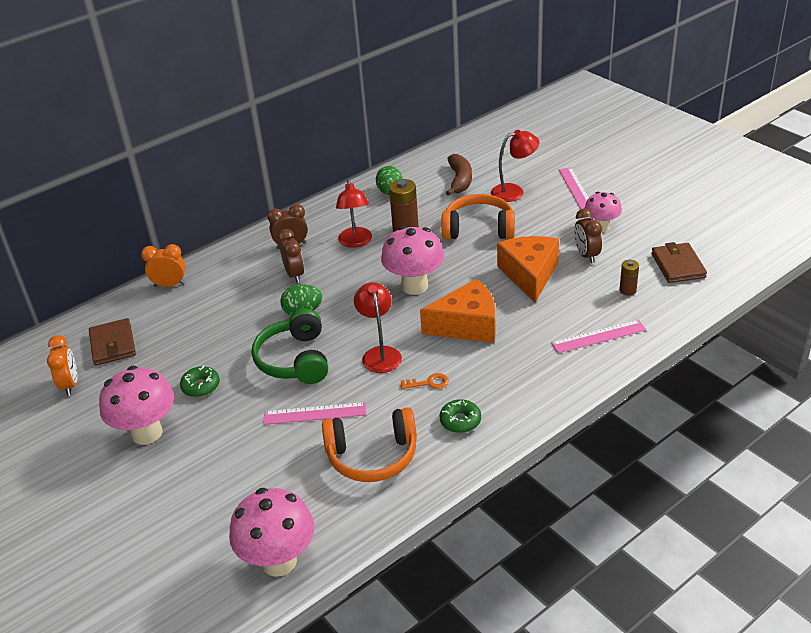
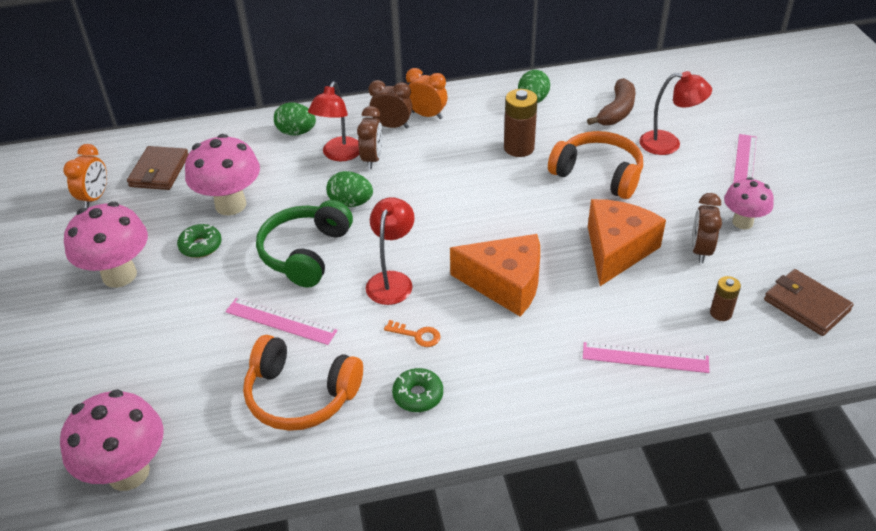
camera: 25 degrees right, 5 degrees up
(170, 285) = (252, 128): orange clock -> orange clock (427, 115)
(212, 276) = (296, 132): none -> green egg
(356, 242) = (458, 145): red lamp -> red lamp (339, 155)
(414, 286) = (482, 216): pink mushroom -> pink mushroom (230, 205)
(678, 266) = (806, 305): brown wallet -> brown wallet turned 60 degrees counterclockwise

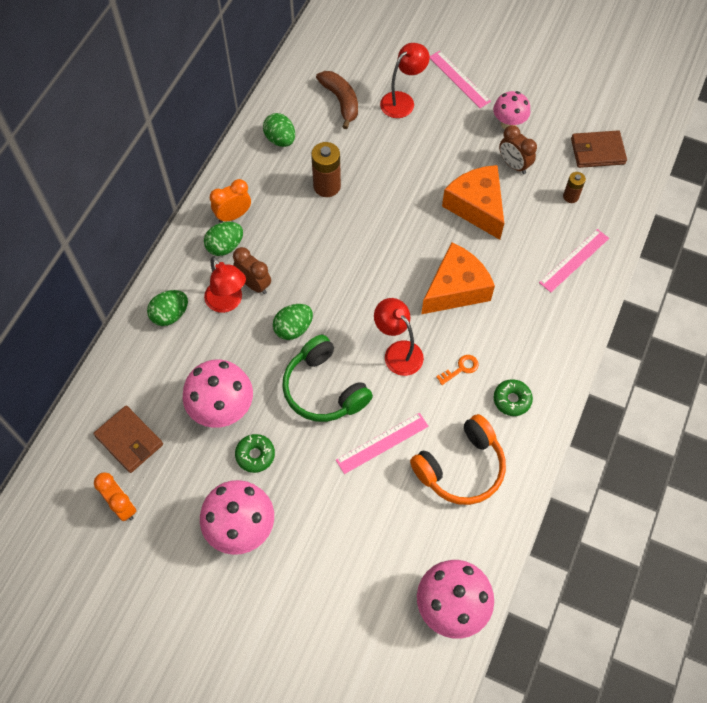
camera: 55 degrees left, 20 degrees up
(392, 126) = (225, 246): brown clock -> green egg
(598, 174) = (397, 162): orange headphones -> none

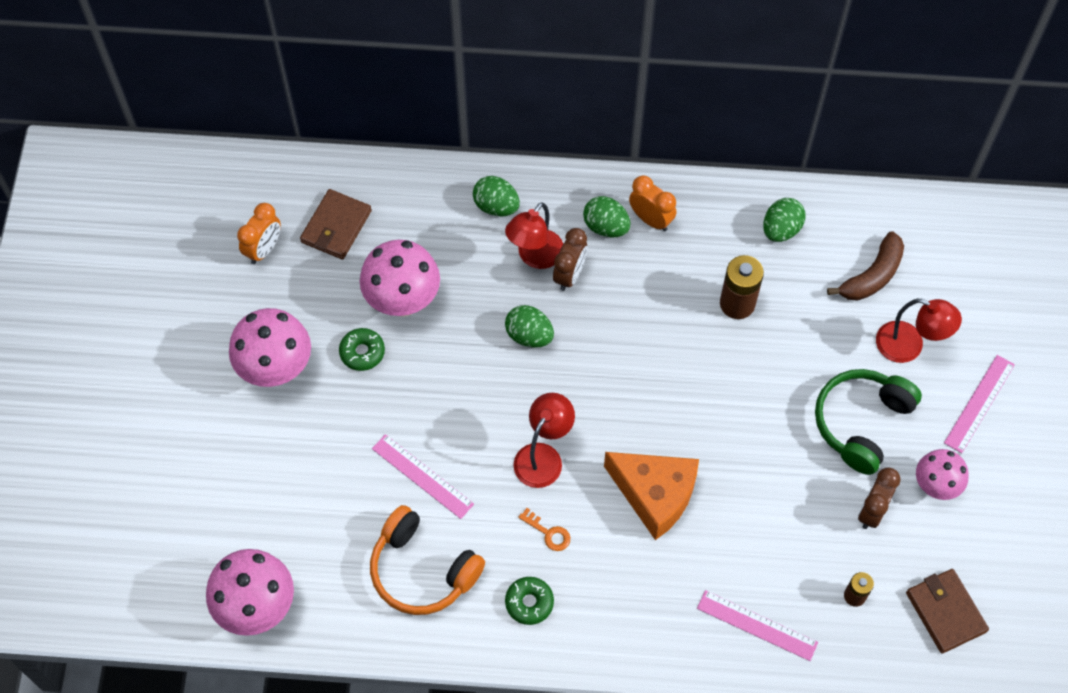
camera: 70 degrees right, 0 degrees up
(324, 389) = (466, 393): green headphones -> green headphones (861, 423)
(477, 207) = (785, 484): orange cheese -> none

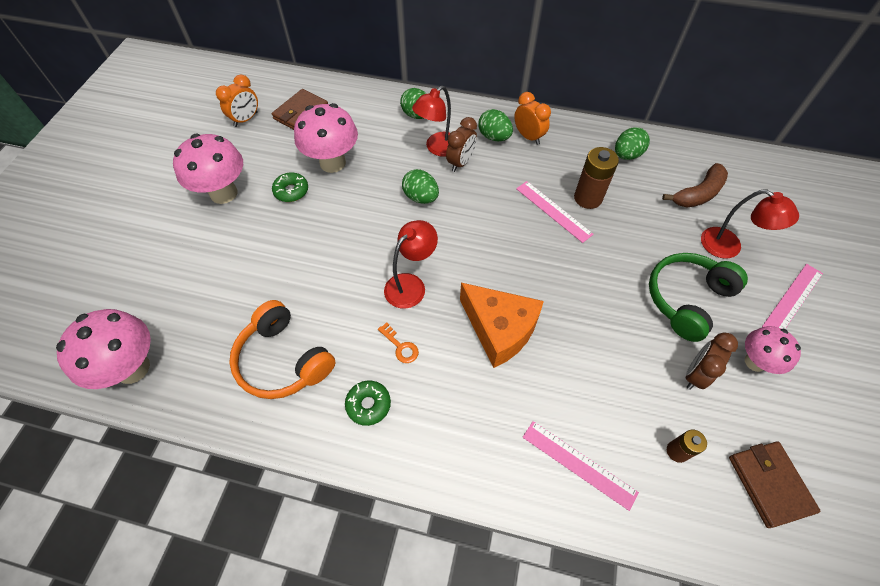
camera: 10 degrees right, 5 degrees down
(422, 476) = (308, 284): pink ruler -> pink ruler (553, 211)

